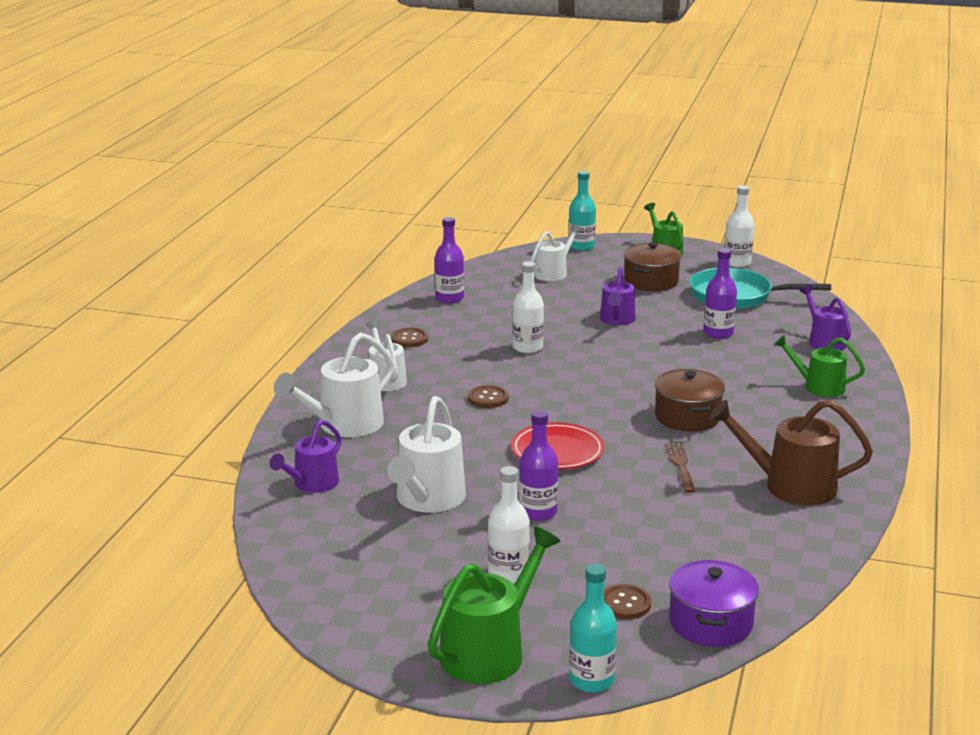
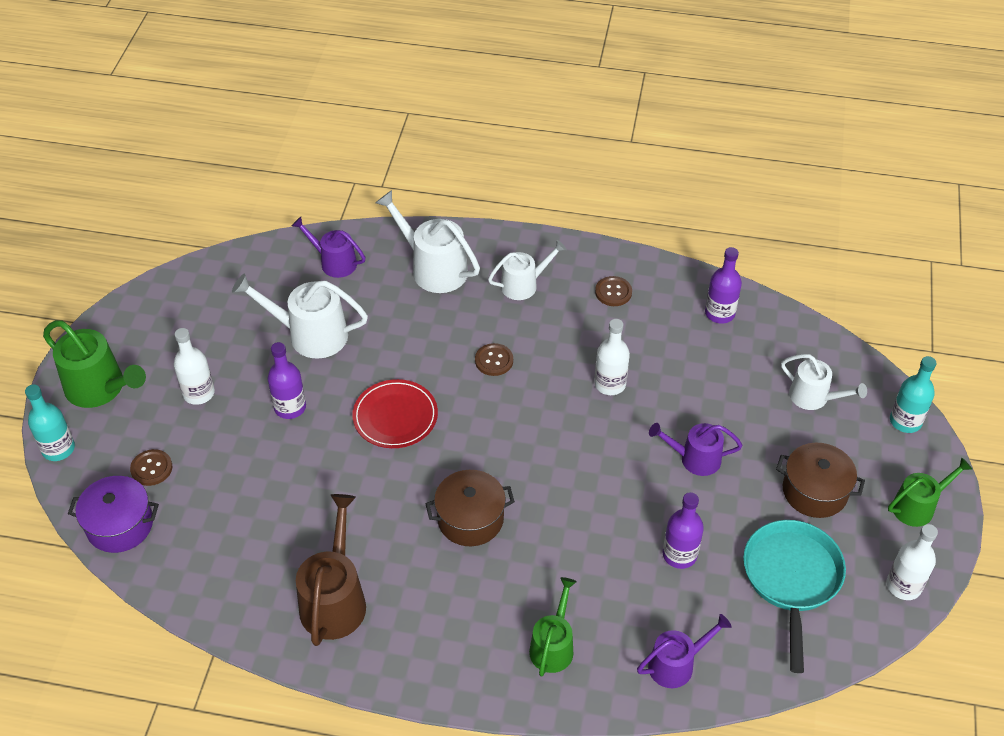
camera: 85 degrees right, 25 degrees up
(680, 465) = (372, 511): brown fork -> none

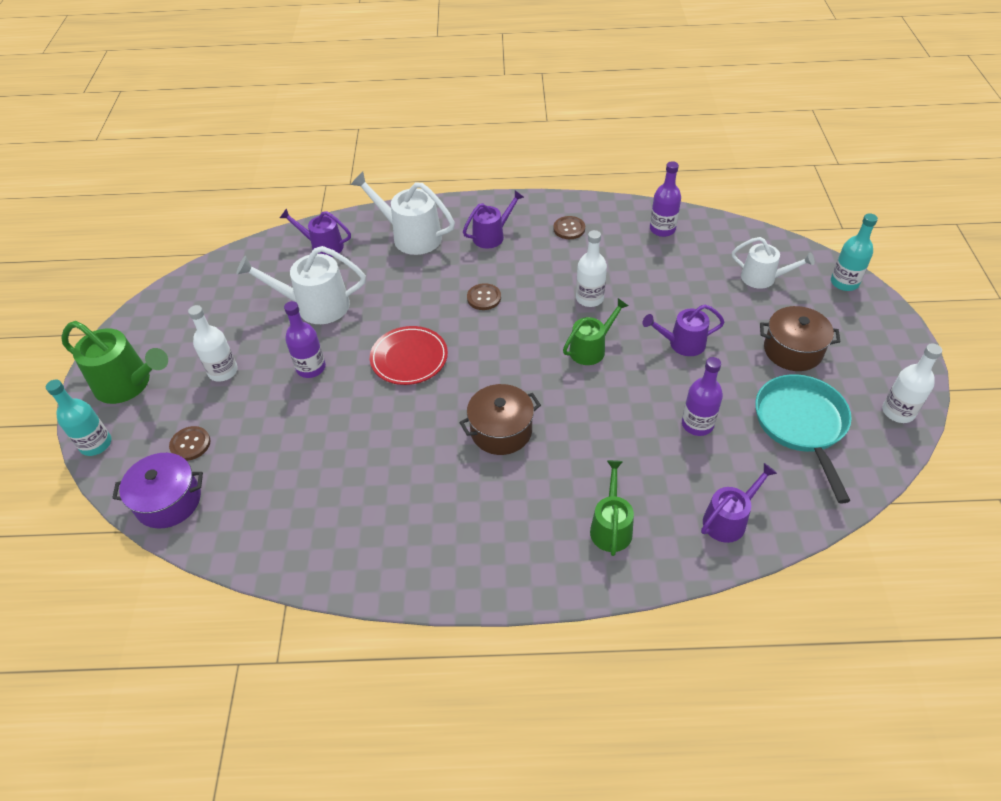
camera: 10 degrees left, 0 degrees up
(334, 600) = (393, 527): brown watering can -> none
(523, 285) = (492, 236): white watering can -> purple watering can
(917, 506) = (882, 346): green watering can -> green watering can (591, 349)

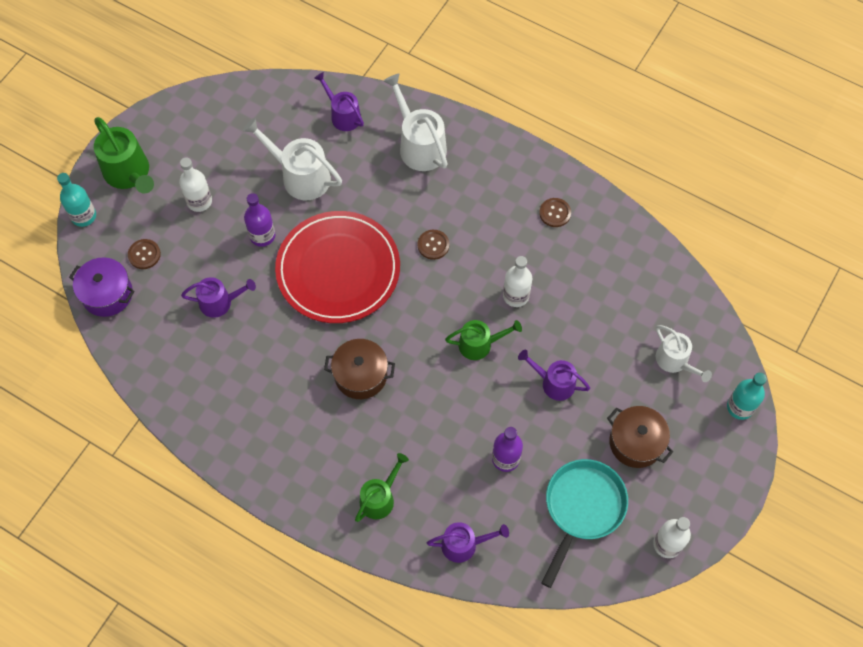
camera: 30 degrees right, 15 degrees up
(409, 358) = (338, 270): red plate -> red plate, size x1.80
(492, 236) = (485, 183): purple watering can -> purple watering can (220, 302)
(662, 229) = (633, 260): purple bottle -> none

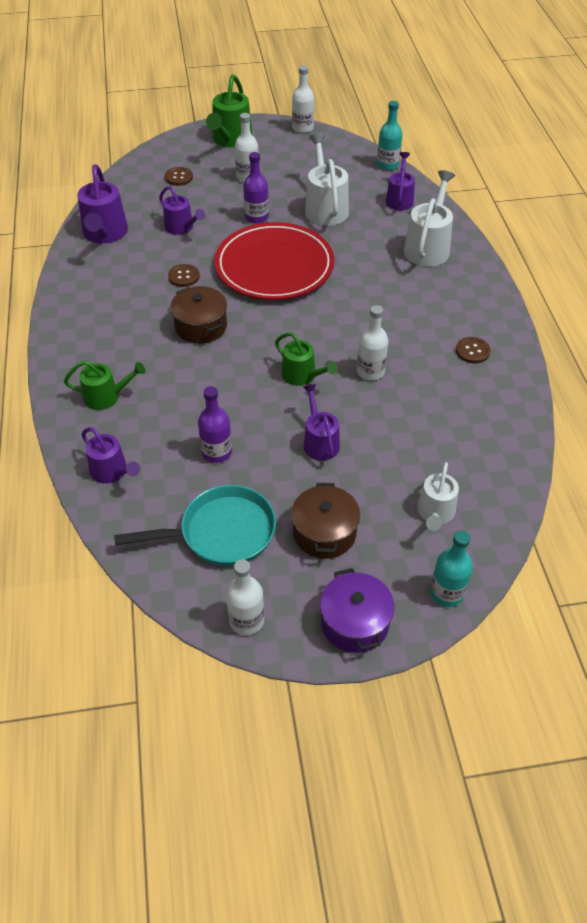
camera: 50 degrees right, 15 degrees down
(83, 216) = (177, 140): turquoise bottle -> turquoise bottle (388, 164)
(107, 294) = (131, 179): purple pot -> purple pot (355, 623)
(168, 368) = (105, 234): none -> purple watering can
(171, 105) = (302, 128): none -> white bottle
(433, 245) = (355, 301): brown button -> brown button (184, 276)

